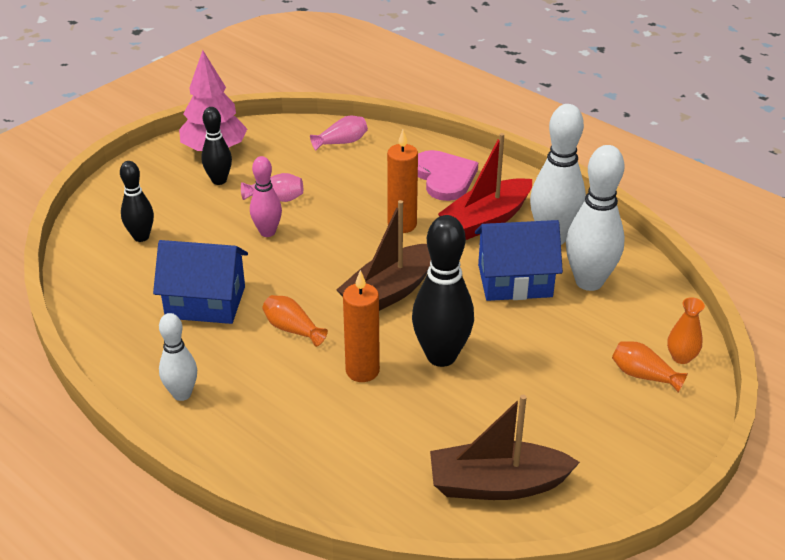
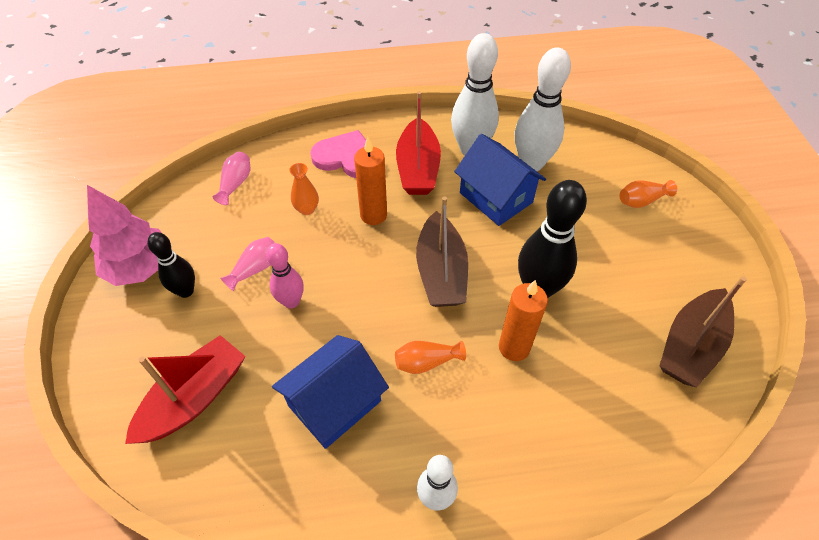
camera: 50 degrees left, 15 degrees up
(141, 237) = (194, 398): black bowling pin -> red boat
(515, 281) = (495, 198): blue house -> blue house turned 75 degrees counterclockwise
(681, 357) = (639, 173): orange vase -> orange vase (307, 209)

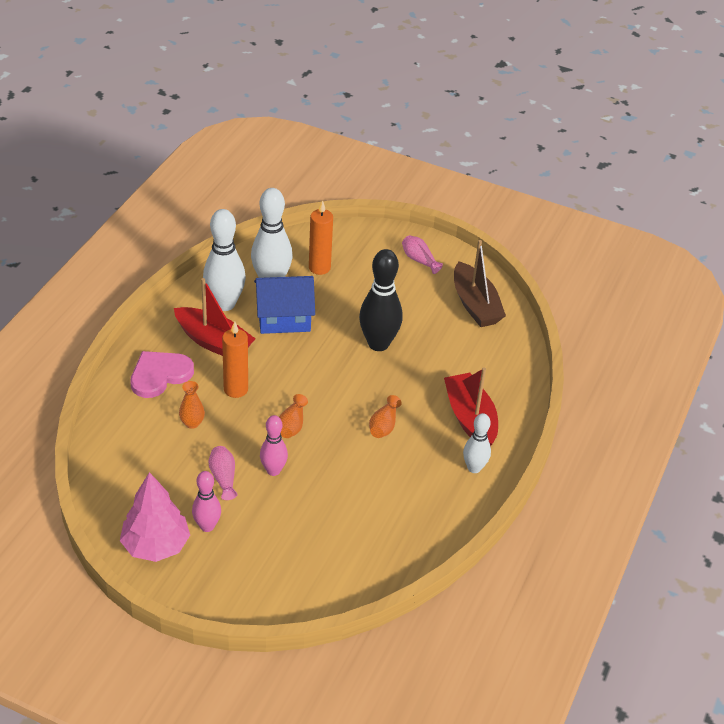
camera: 60 degrees left, 10 degrees down
(186, 291) = (207, 526): black bowling pin -> pink bowling pin
(194, 398) = (309, 555): red boat -> red boat (470, 418)
(235, 183) = (119, 453): pink vase -> pink vase (419, 260)
(334, 403) = (375, 484): blue house -> none
(441, 272) = (321, 381): brown boat -> none
(514, 347) = (409, 380): orange candle -> orange candle (319, 268)
(641, 201) = (356, 253): orange vase -> orange vase (292, 425)

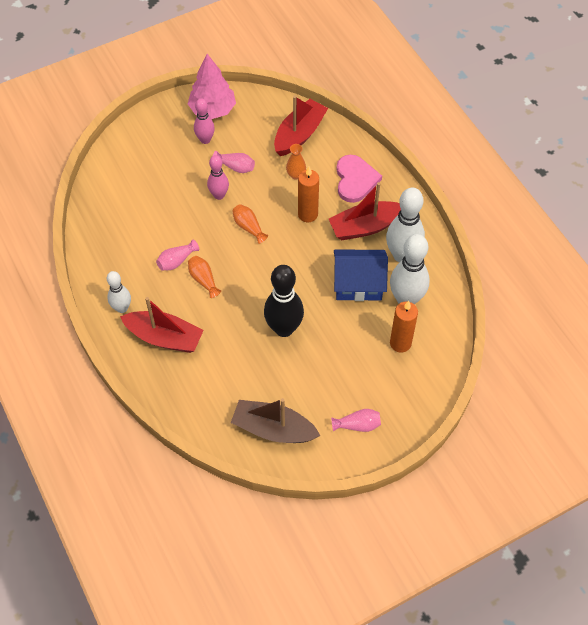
camera: 130 degrees right, 15 degrees up
(132, 448) = (299, 134): none -> red boat
(284, 318) = (358, 284): blue house -> blue house turned 60 degrees clockwise
(383, 458) = (176, 261): none -> pink vase

